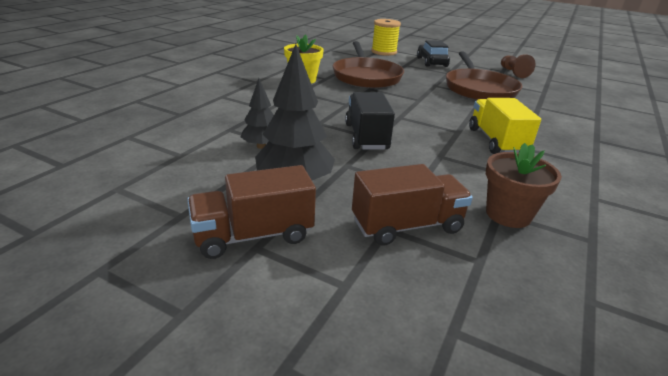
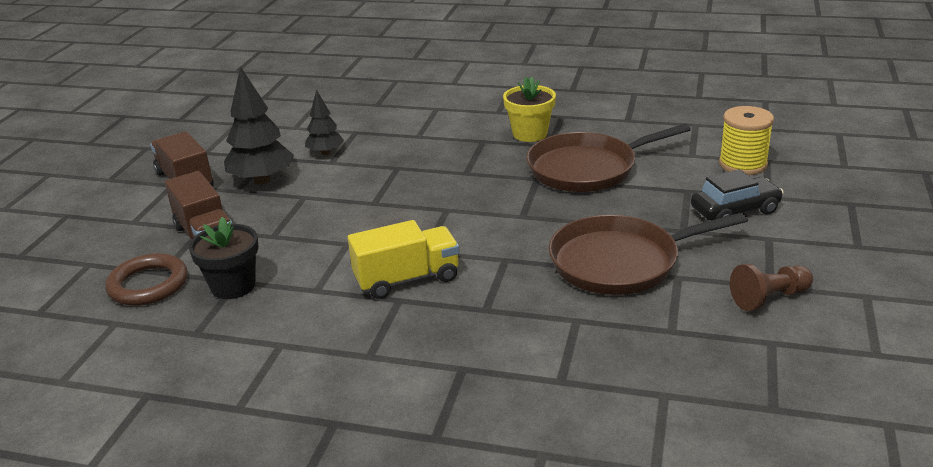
camera: 80 degrees right, 0 degrees up
(366, 137) = (374, 197): black truck -> none
(507, 271) = (148, 285): none -> brown ring
(508, 214) = (233, 286): brown flower pot -> black flower pot

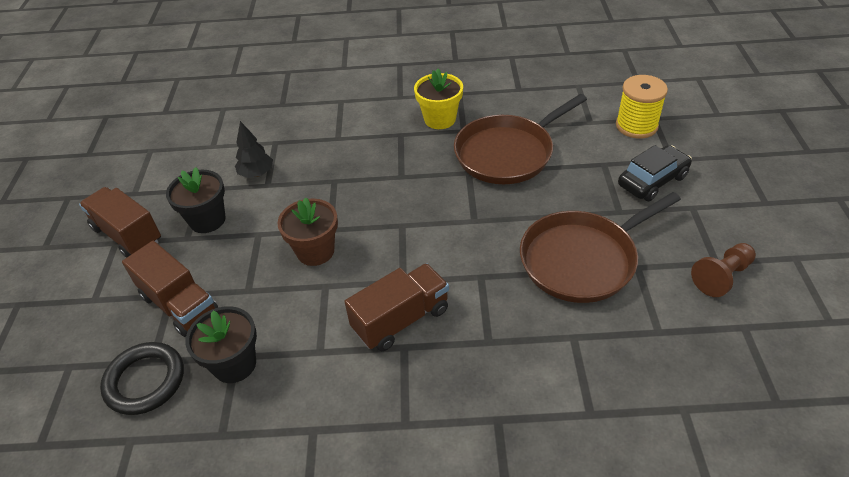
camera: 15 degrees left, 15 degrees up
(148, 285) = (145, 381): brown ring -> black ring
(262, 180) = (207, 220): black tree -> black flower pot
(351, 217) = (315, 251): none -> brown flower pot
(407, 279) = (401, 319): yellow truck -> brown truck

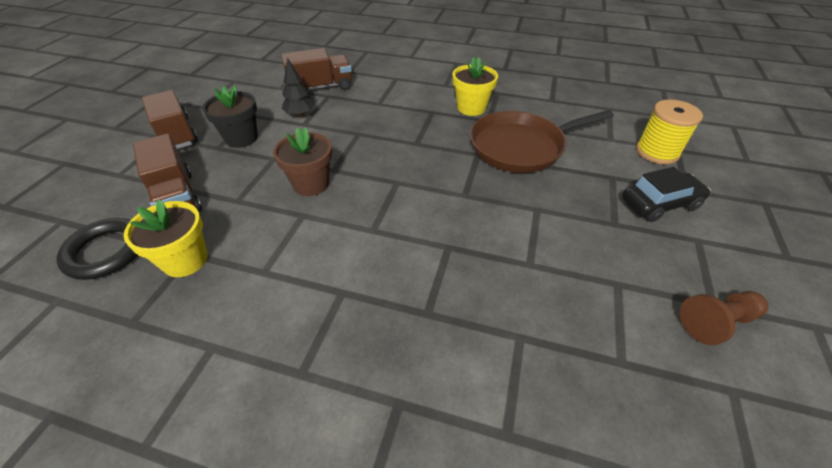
camera: 15 degrees right, 0 degrees up
(234, 364) = (185, 260): black flower pot -> yellow flower pot
(401, 319) = (352, 265): brown truck -> brown truck (321, 87)
(582, 260) = (559, 259): brown pan -> none

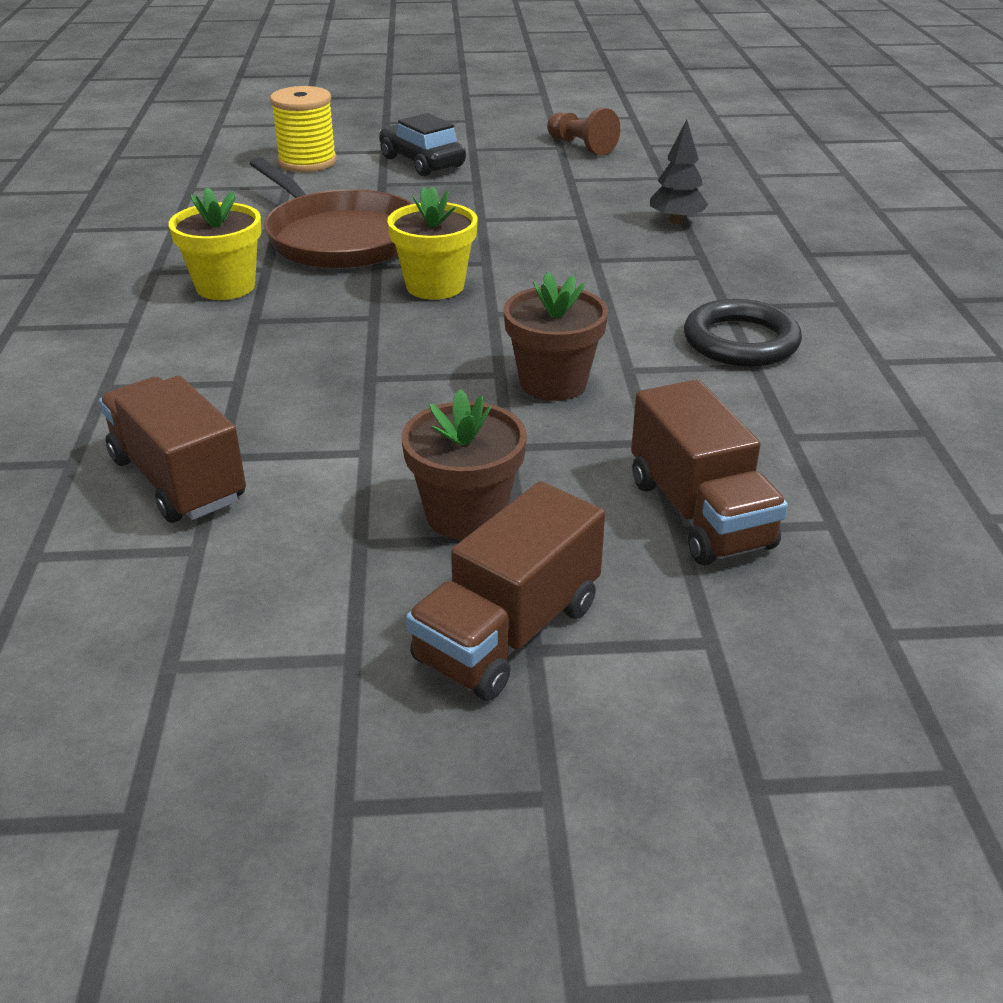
camera: 110 degrees left, 10 degrees down
(106, 252) = (875, 523): black ring -> black ring (740, 341)
(177, 197) = (699, 513): brown truck -> brown truck turned 120 degrees clockwise
(185, 260) = (805, 435): yellow flower pot -> yellow flower pot (435, 286)
(241, 138) = (466, 515): black flower pot -> brown flower pot
(300, 114) = (326, 468): black tree -> black tree (676, 221)

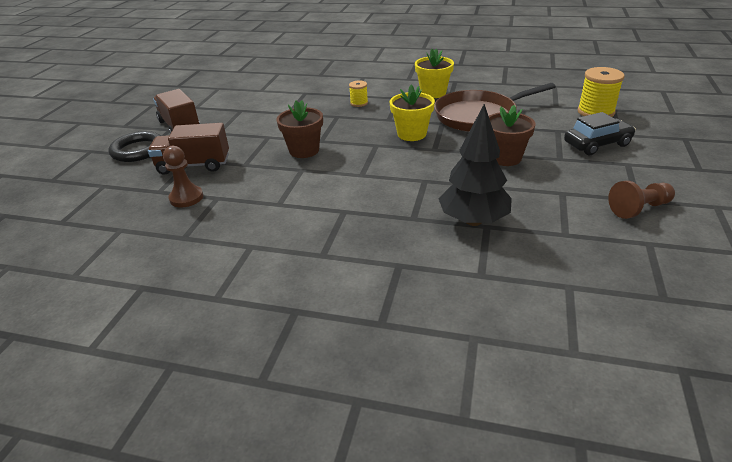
camera: 110 degrees right, 0 degrees up
(178, 479) = (297, 87): brown truck -> none
(289, 363) = (359, 103): none -> yellow spool
(466, 515) = (237, 125): brown flower pot -> brown flower pot (505, 158)
(676, 221) = (473, 221): black tree -> black tree, size x1.69
(740, 341) = (303, 205): black ring -> black ring (138, 150)
(823, 473) = (186, 198): none -> brown pawn

